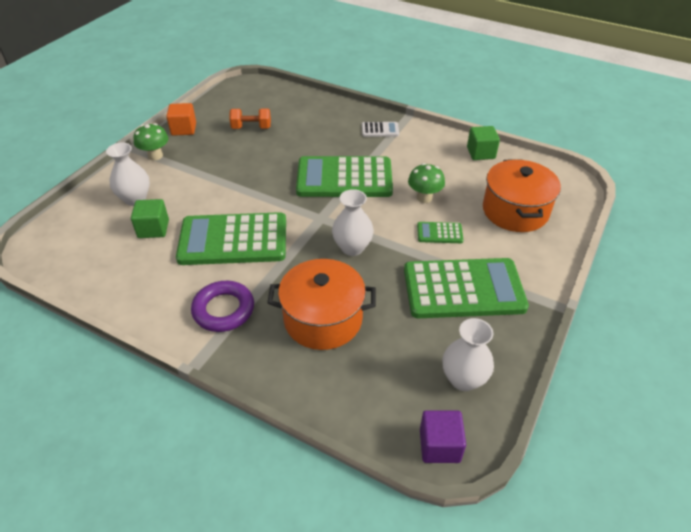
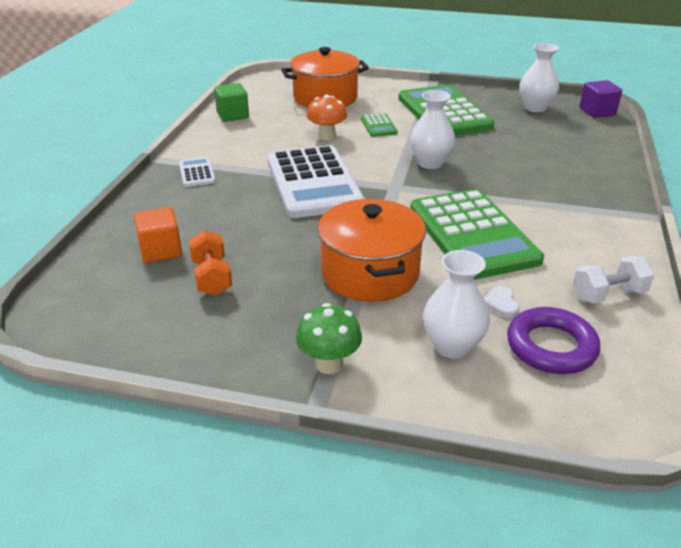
camera: 105 degrees left, 10 degrees down
(125, 284) = (608, 295): none -> white dumbbell
(153, 229) = (501, 304): green cube -> white heart
(184, 129) = (232, 355): orange cube -> orange cube (161, 250)
(223, 310) = (575, 216): purple ring -> purple ring (551, 347)
(323, 319) = (534, 164): orange pot -> orange pot (370, 273)
(344, 178) = (313, 182): green calculator -> white calculator
(424, 198) = (327, 136): green mushroom -> orange mushroom

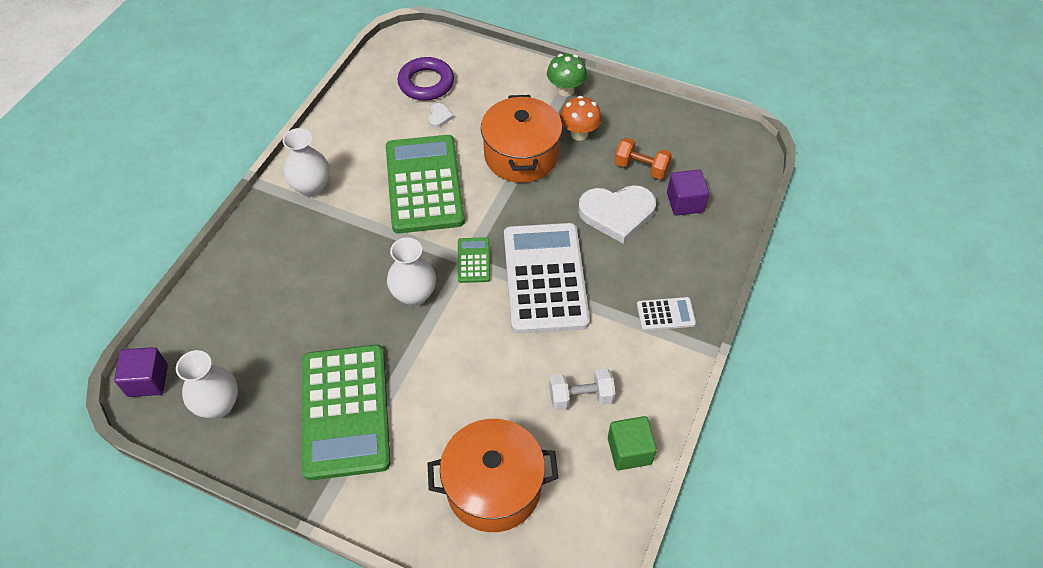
camera: 170 degrees left, 20 degrees up
(161, 250) = (685, 202): orange cube -> purple cube
(197, 173) = (665, 314): white calculator -> white calculator turned 90 degrees counterclockwise
(212, 277) = (641, 168): orange dumbbell -> orange dumbbell turned 60 degrees counterclockwise
(243, 233) = (617, 213): none -> white heart
(327, 136) = (513, 371): orange mushroom -> orange mushroom (579, 134)
(378, 126) = (443, 388): green calculator -> green calculator (474, 260)
(452, 346) = (486, 91): white vase -> white vase (311, 187)
(608, 295) = (361, 114): white dumbbell -> white dumbbell (580, 397)

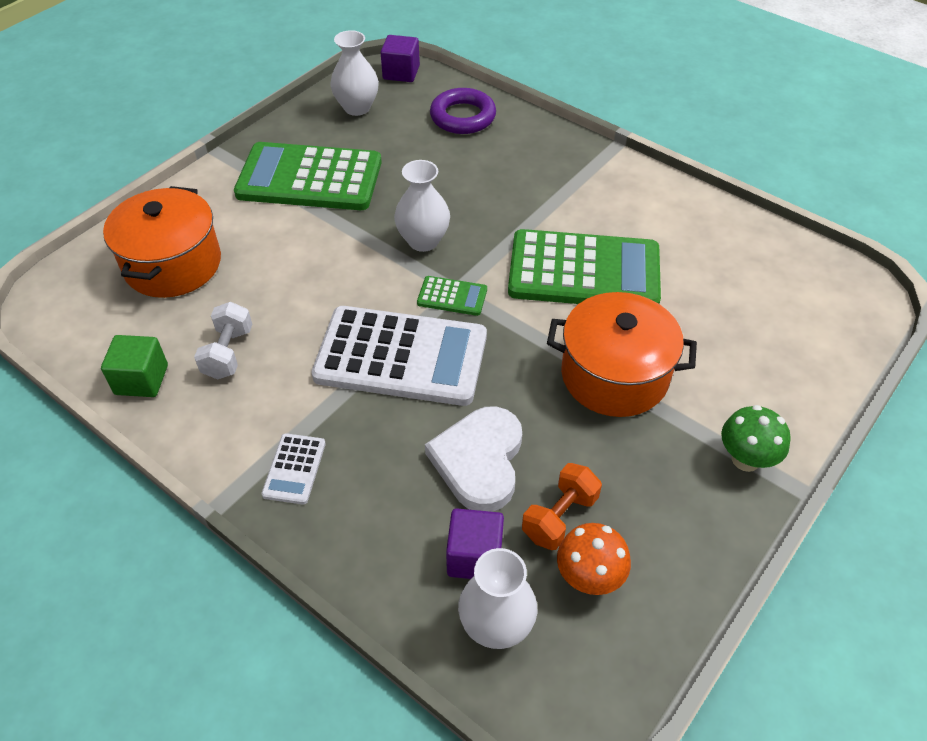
camera: 105 degrees right, 5 degrees down
(311, 187) = (601, 181): white vase -> white vase (496, 626)
(426, 83) = (771, 299): purple ring -> purple ring (463, 117)
(439, 116) = (703, 303): white heart -> none
(579, 134) = (646, 454): orange mushroom -> orange mushroom (589, 578)

